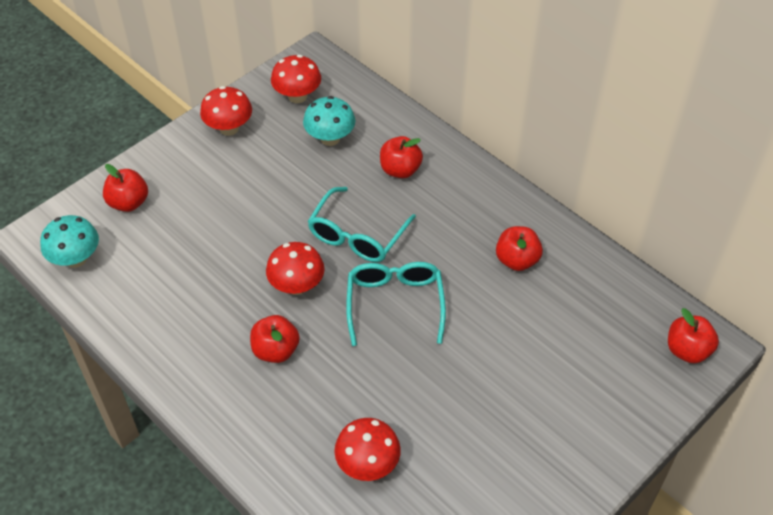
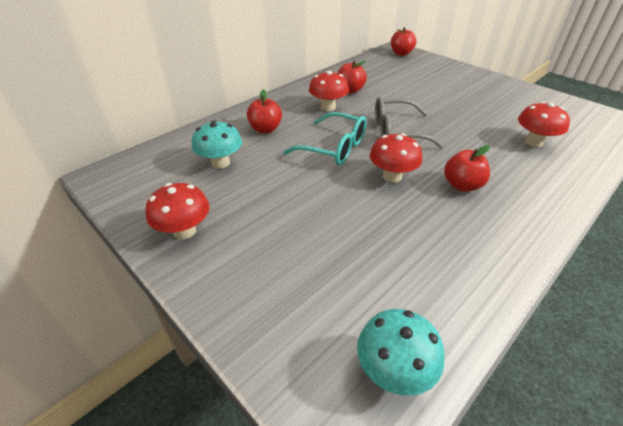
camera: 90 degrees left, 10 degrees down
(129, 202) = (292, 317): red apple -> none
(297, 96) = (155, 184): red mushroom -> red mushroom (328, 107)
(395, 303) = (396, 132): turquoise glasses -> grey glasses

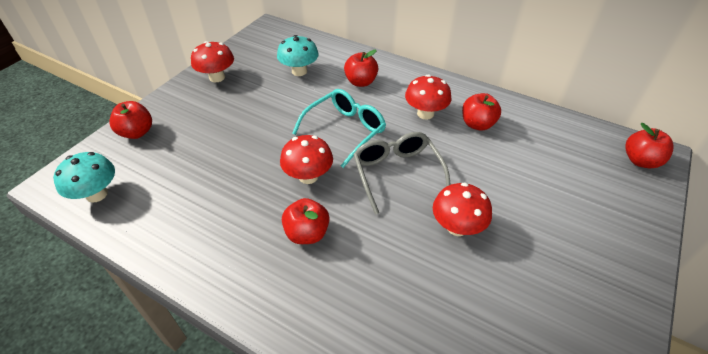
camera: 75 degrees right, 5 degrees up
(268, 324) = (137, 132): none -> red apple
(334, 148) = (345, 130): turquoise glasses -> turquoise glasses turned 150 degrees counterclockwise
(534, 142) = (433, 320): red mushroom -> red mushroom (457, 227)

